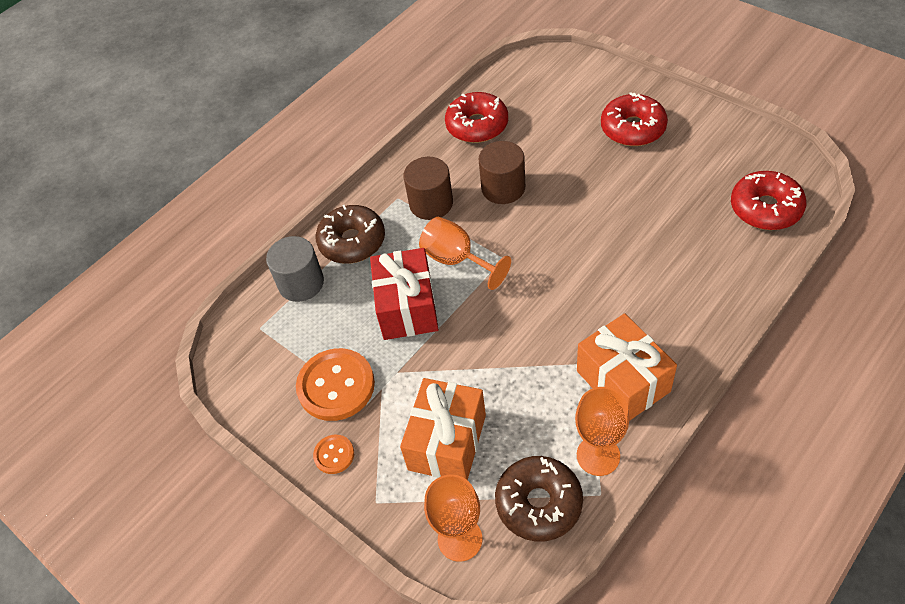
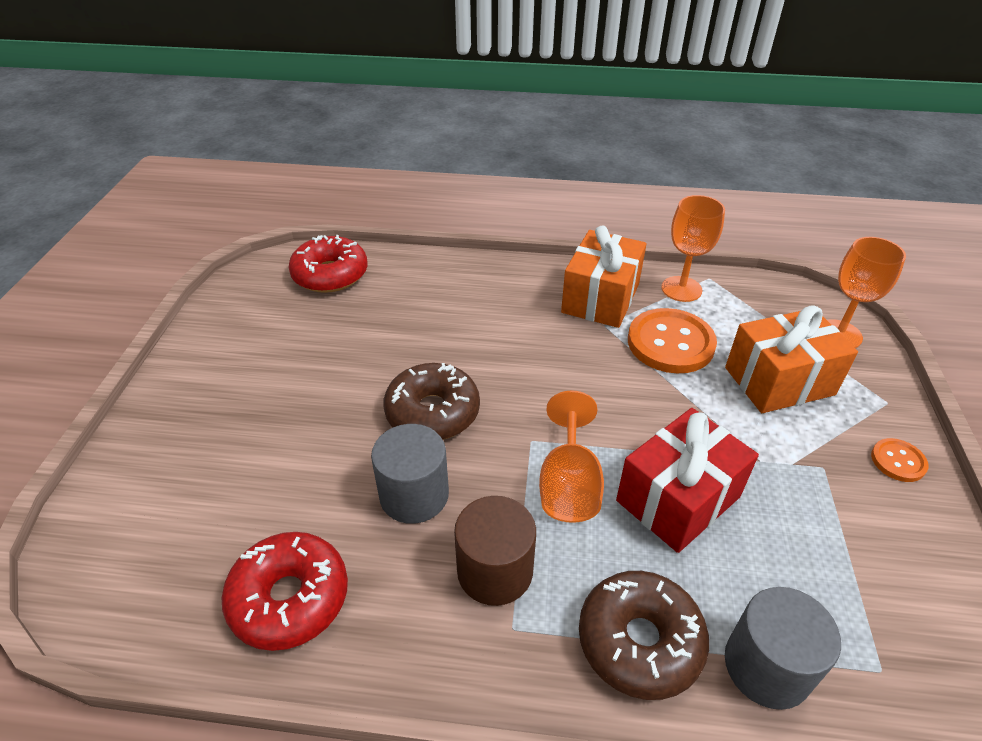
camera: 130 degrees left, 10 degrees down
(336, 386) = (839, 509): orange button -> orange button (670, 343)
(503, 188) = (414, 495): brown cylinder -> grey cylinder
(539, 503) = (756, 304): brown donut -> brown donut (432, 412)
(633, 128) = (236, 406): red donut -> none

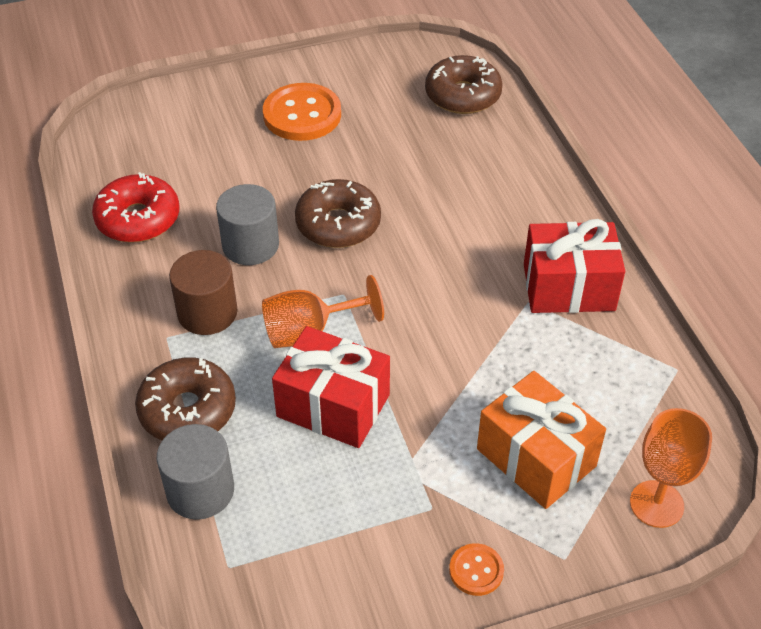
camera: 65 degrees right, 5 degrees up
(330, 275) = (462, 95): red donut -> brown donut
(600, 298) = (568, 287): orange gift -> red gift
(670, 343) = (536, 358): orange button -> orange button (302, 114)
(681, 289) = (636, 348): orange goblet -> none

